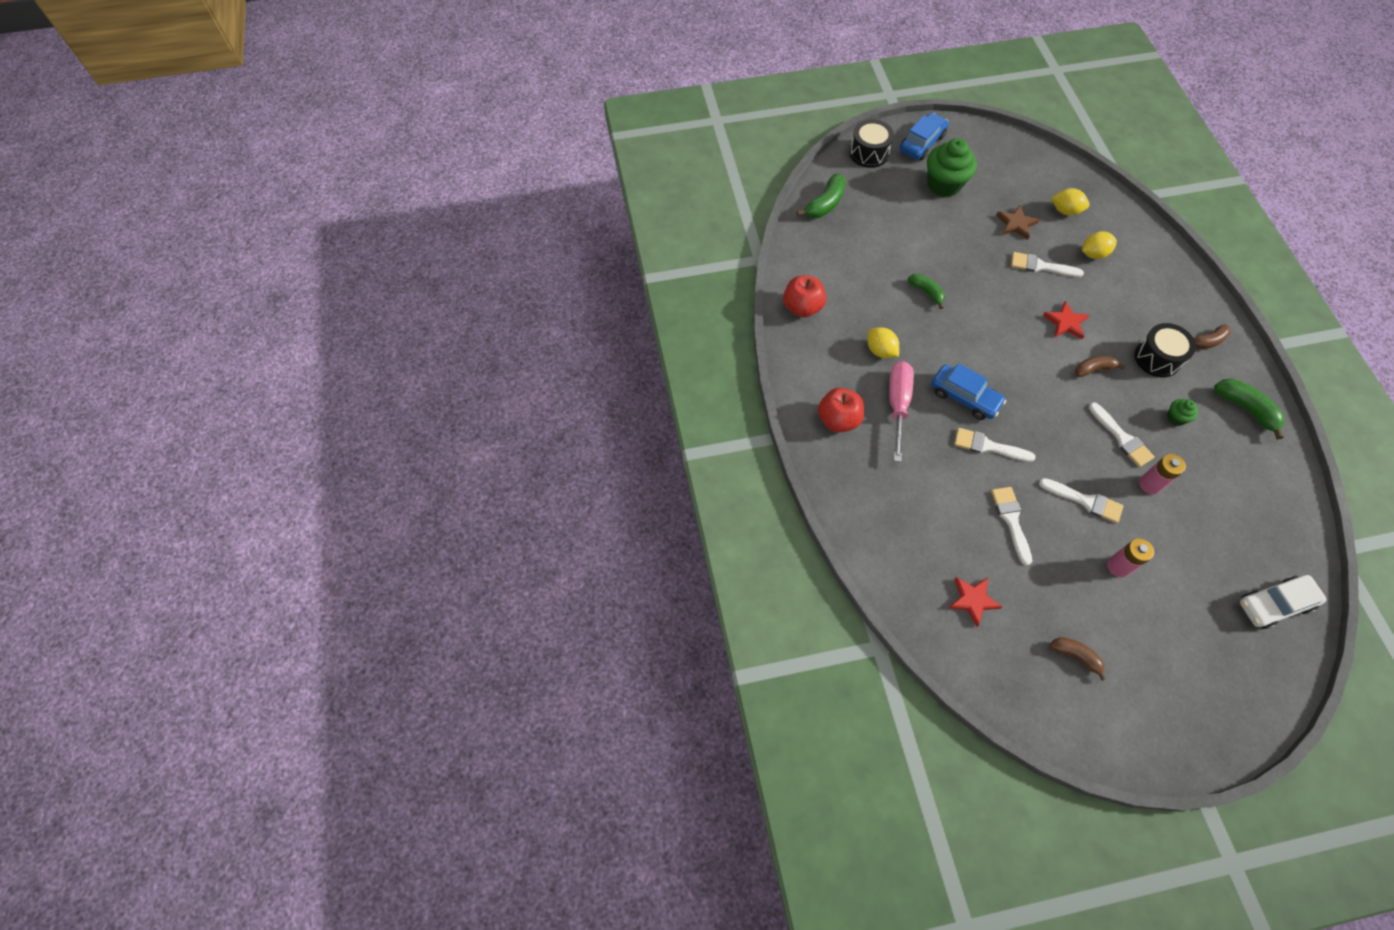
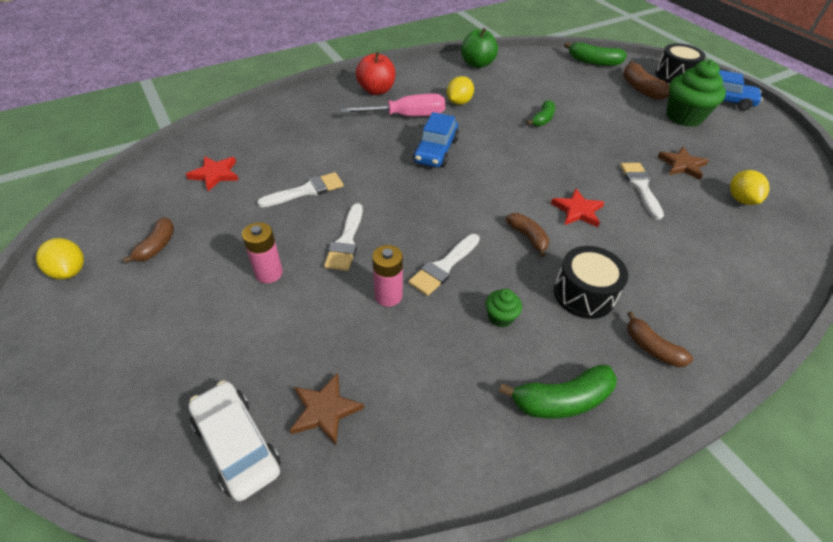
camera: 70 degrees right, 15 degrees down
(802, 307) = (477, 64): red apple -> green apple
(887, 191) = (640, 88): none -> brown banana
(988, 446) = (386, 169): white brush -> none
(1093, 254) = (699, 226): yellow lemon -> yellow lemon (70, 271)
(1245, 409) = (561, 400): green banana -> green banana turned 45 degrees clockwise
(1249, 547) = (325, 410): none -> brown star

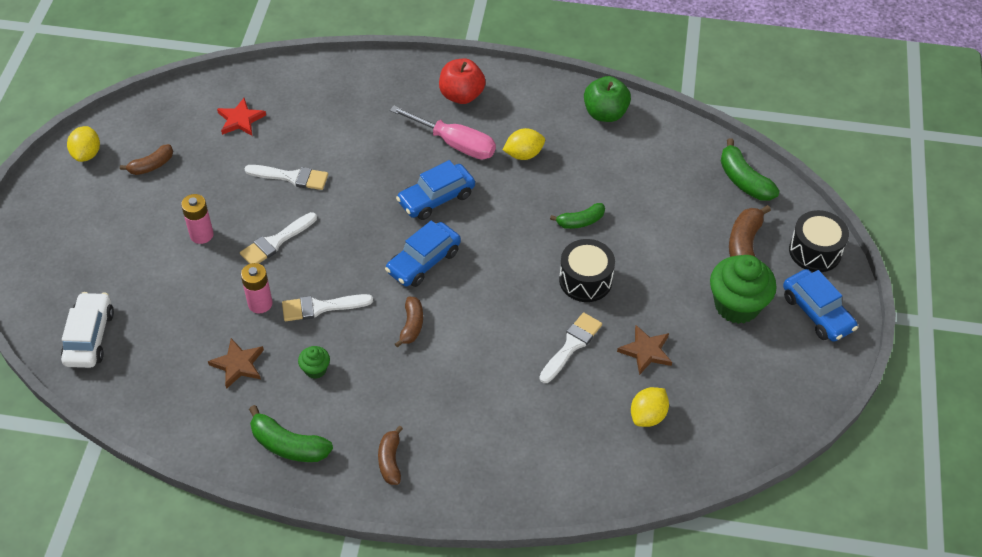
camera: 40 degrees right, 5 degrees up
(325, 410) = (150, 351): brown star -> brown star (238, 364)
(479, 192) = (423, 262): none -> blue car
(577, 211) = (483, 330): red star -> none
(584, 294) = (394, 395): black drum -> black drum (585, 280)

